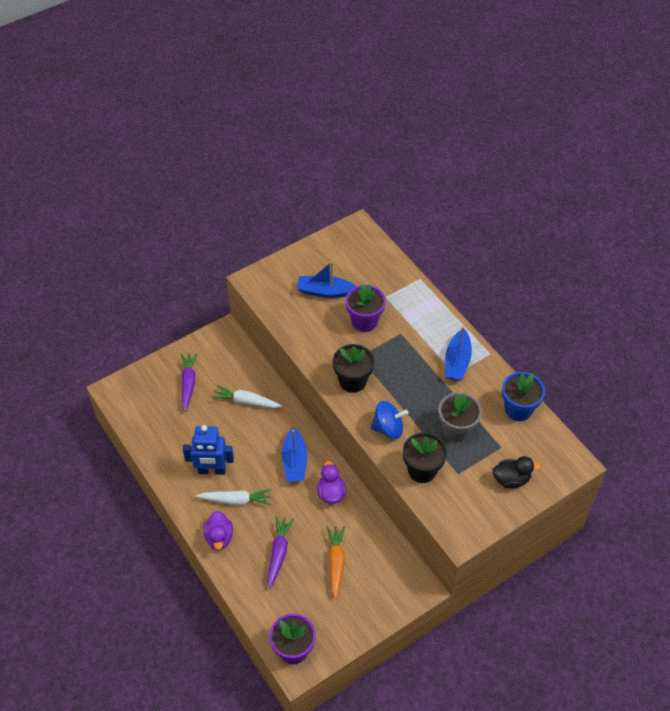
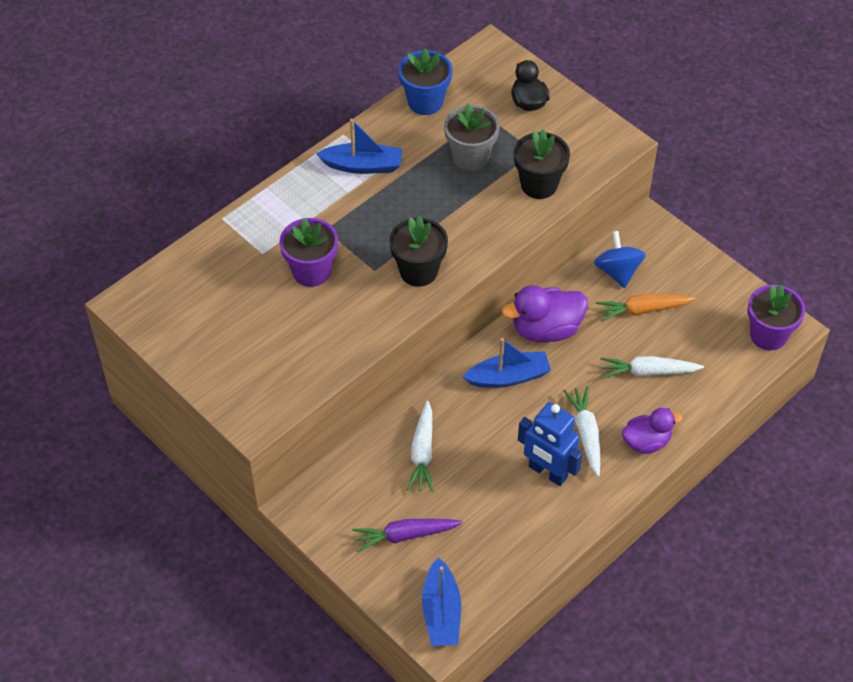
camera: 100 degrees left, 0 degrees up
(212, 470) = (547, 472): blue robot -> blue robot turned 135 degrees clockwise
(278, 552) = (648, 372): purple carrot -> white carrot
(325, 291) = (263, 325): blue boat -> blue boat (441, 612)
(331, 493) = (546, 329): purple duck -> purple duck, size x1.50
(388, 428) = (485, 224): blue spinning top -> blue spinning top (617, 271)

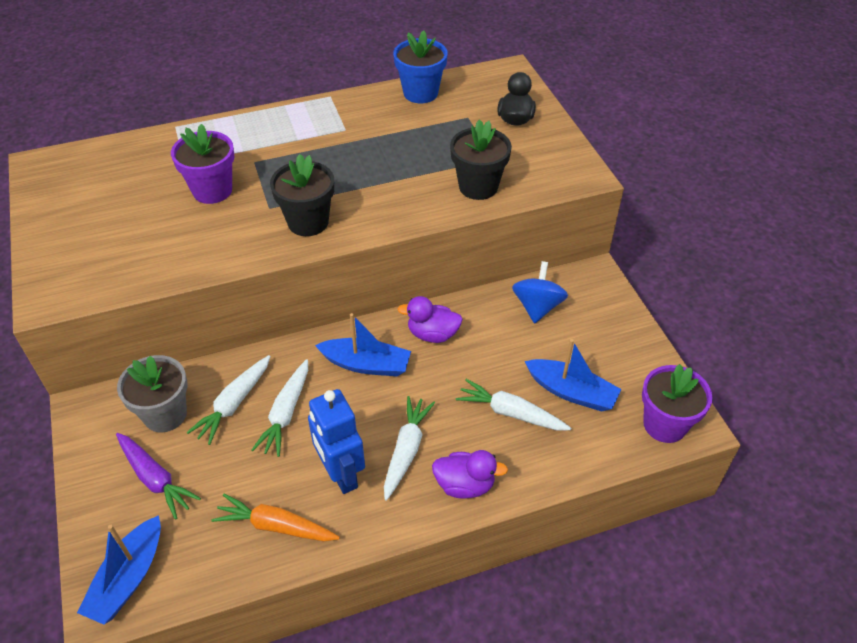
camera: 25 degrees right, 5 degrees down
(363, 165) = (327, 123): blue boat -> blue boat (571, 392)
(404, 535) = (155, 479): purple carrot -> purple carrot turned 150 degrees counterclockwise
(470, 157) = (429, 146): grey flower pot -> grey flower pot (165, 414)
(471, 443) = (286, 413): none -> white carrot
(546, 329) = (432, 334): purple duck -> purple duck, size x0.67
(642, 310) = (541, 350): orange carrot -> orange carrot (275, 526)

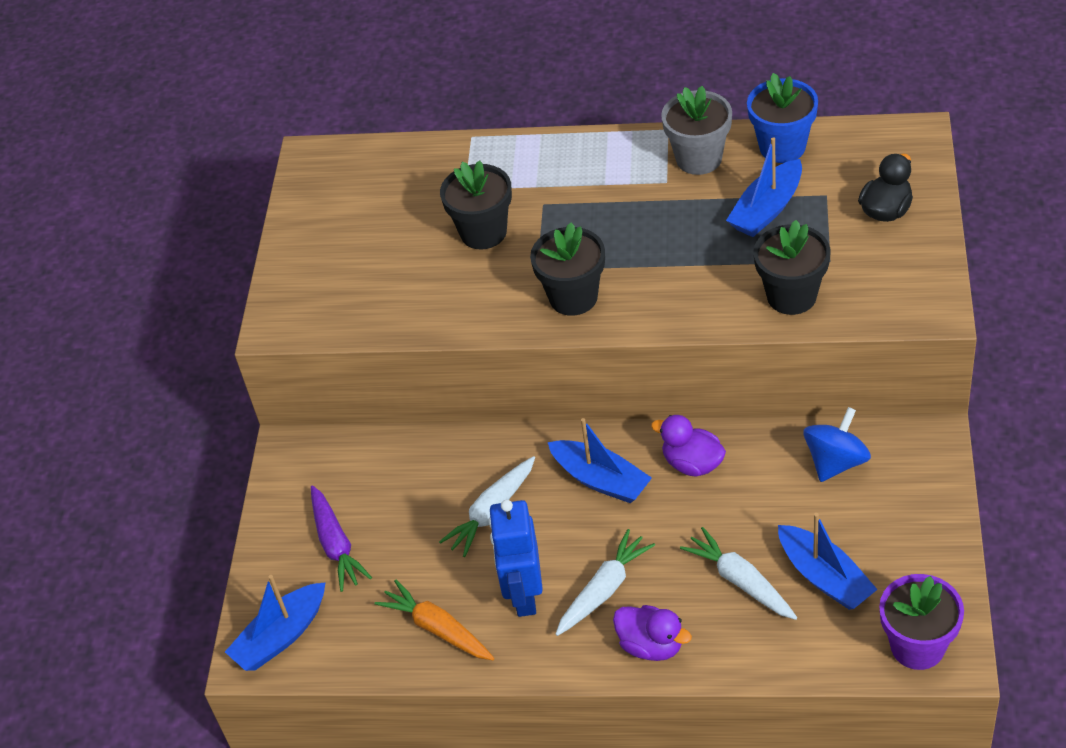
camera: 30 degrees right, 0 degrees up
(165, 414) = (367, 478): grey flower pot -> grey flower pot (699, 158)
(212, 190) = (483, 232): purple flower pot -> black flower pot
(233, 404) = (440, 486): white carrot -> none
(430, 134) = (767, 209): none -> blue boat

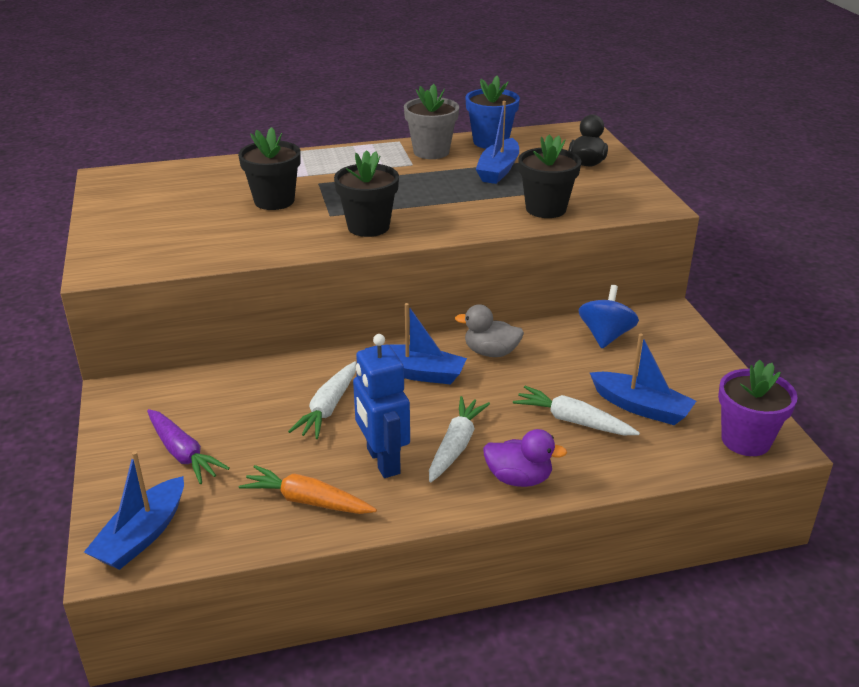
camera: 25 degrees left, 15 degrees down
(692, 463) = (491, 352): purple duck -> grey duck

